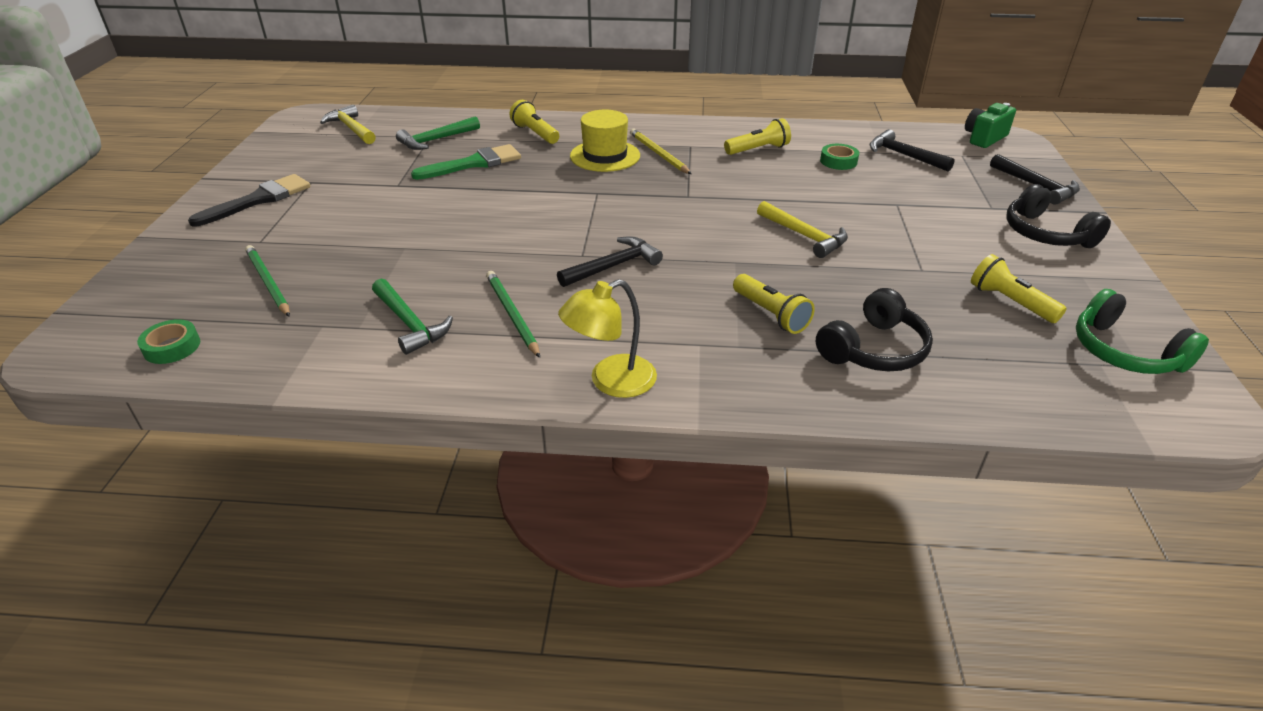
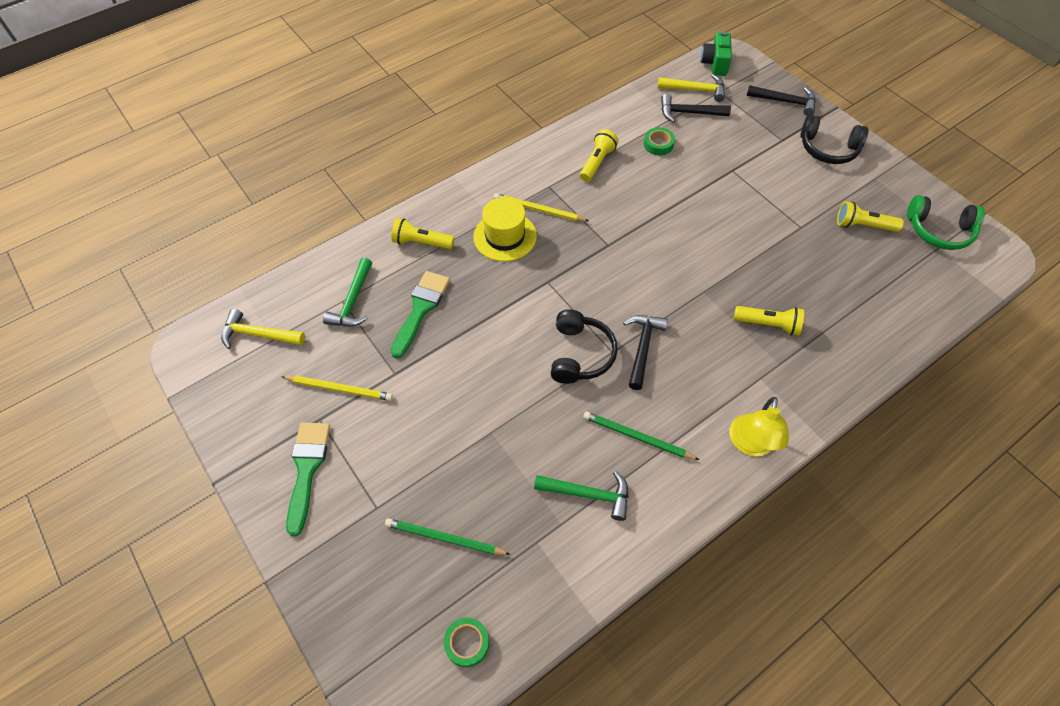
camera: 40 degrees left, 20 degrees up
(259, 200) = (307, 469): black brush -> green brush
(349, 174) = (339, 389): none -> yellow pencil
(804, 236) = (715, 238): yellow hammer -> yellow hammer (695, 90)
(874, 349) = (841, 314): black headphones -> black headphones (580, 354)

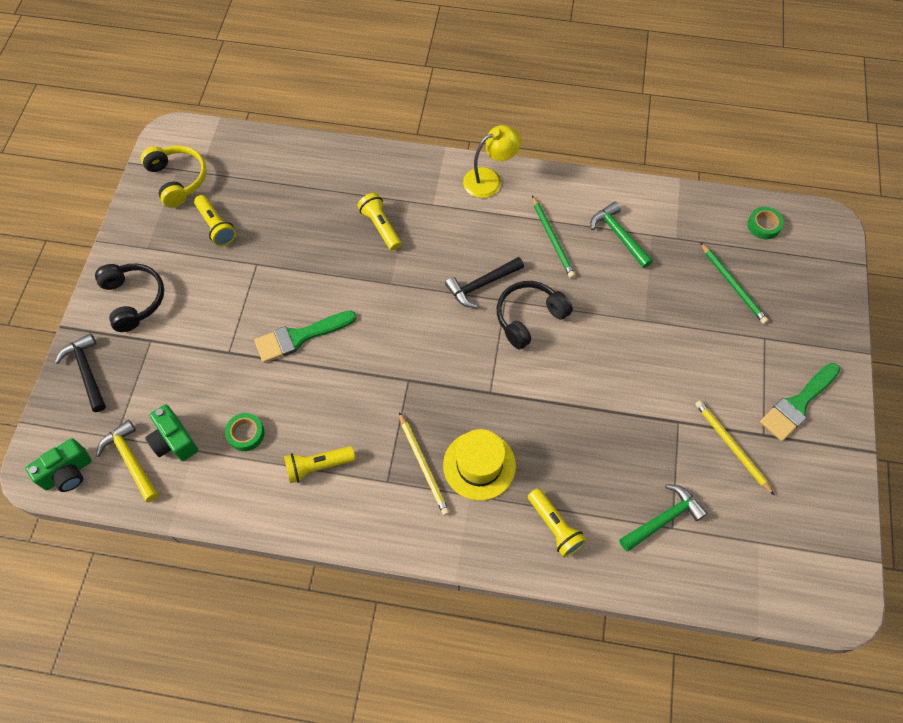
camera: 135 degrees left, 5 degrees up
(258, 334) = (768, 558): yellow hammer -> none
(421, 309) = (612, 459): green brush -> green brush (299, 337)
(689, 113) = (174, 441): black hammer -> green camera
(939, 231) = (178, 179): green headphones -> yellow headphones

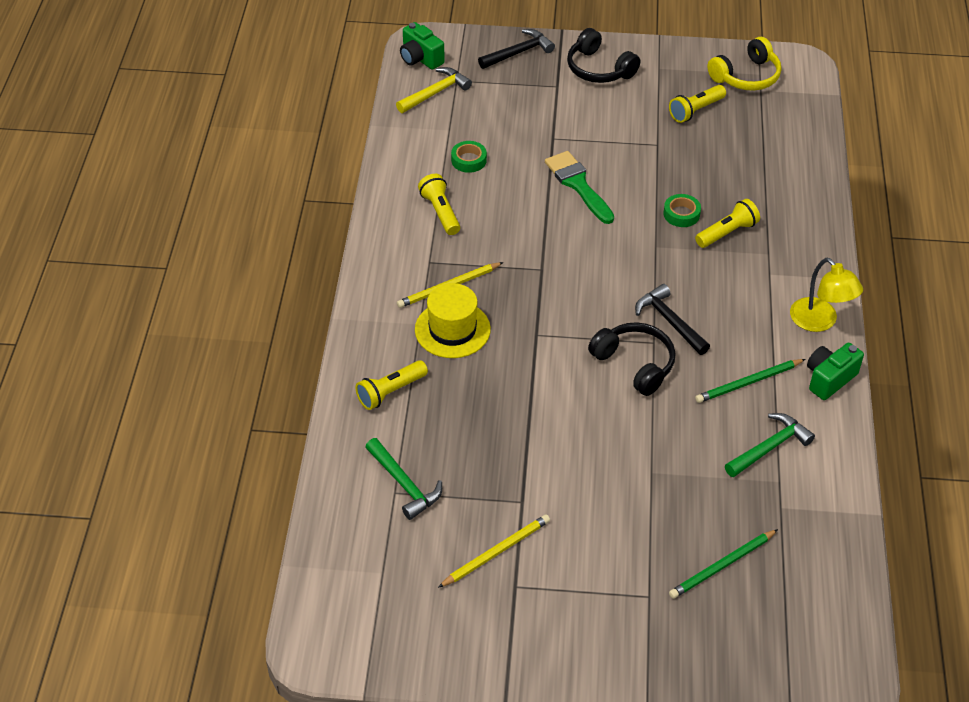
camera: 85 degrees right, 15 degrees down
(134, 299) = (599, 69): black headphones -> black headphones turned 75 degrees clockwise
(174, 441) = (457, 116): green camera -> green camera (829, 379)
(763, 225) = (826, 607): green tape -> green tape (681, 214)
(797, 404) = (560, 625): green brush -> none

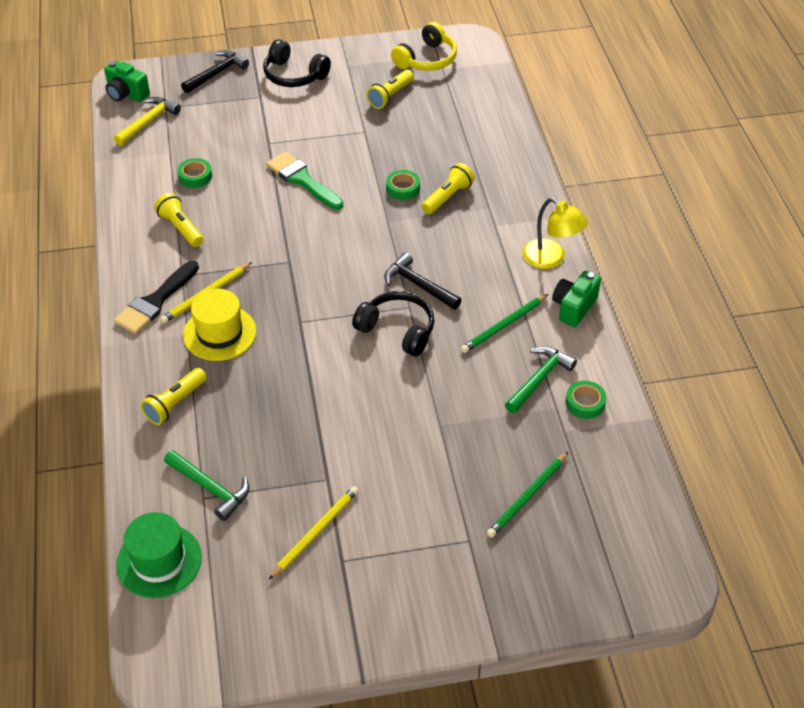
camera: 15 degrees left, 0 degrees up
(337, 544) = (159, 561): none -> green hat
(396, 283) = (155, 301): none -> black brush
(811, 483) = (585, 403): none -> green tape

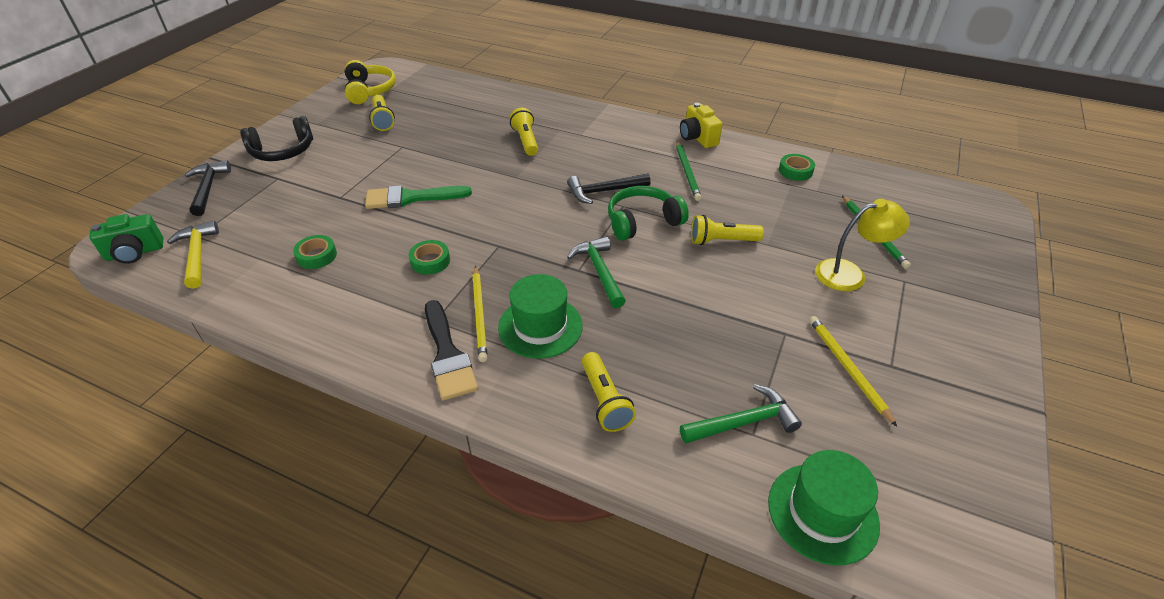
camera: 55 degrees left, 5 degrees down
(180, 228) = (370, 294): yellow flashlight -> yellow flashlight (721, 241)
(219, 333) = (540, 326): yellow hat -> green hat
(397, 330) = (642, 221): black headphones -> green headphones
(403, 188) = (490, 155): green tape -> green tape (430, 261)
(539, 379) = (756, 180): green hammer -> green hammer (599, 272)
(551, 259) = (641, 127): yellow lamp -> yellow lamp (849, 273)
(574, 307) = (698, 138): green camera -> yellow camera

